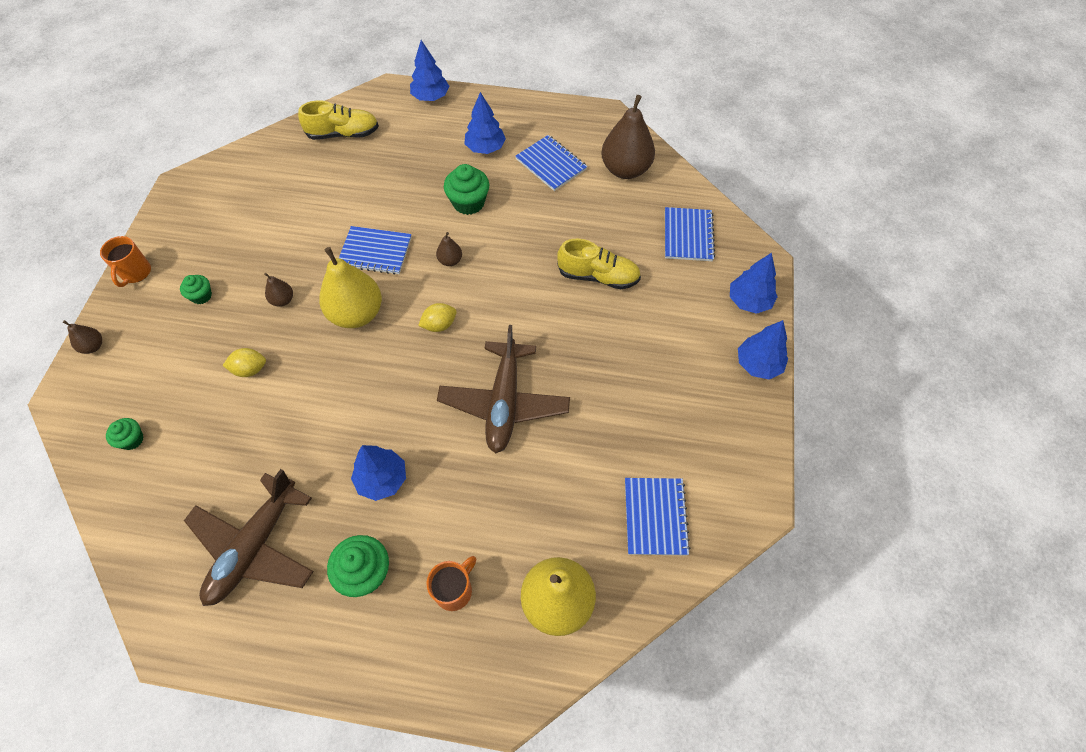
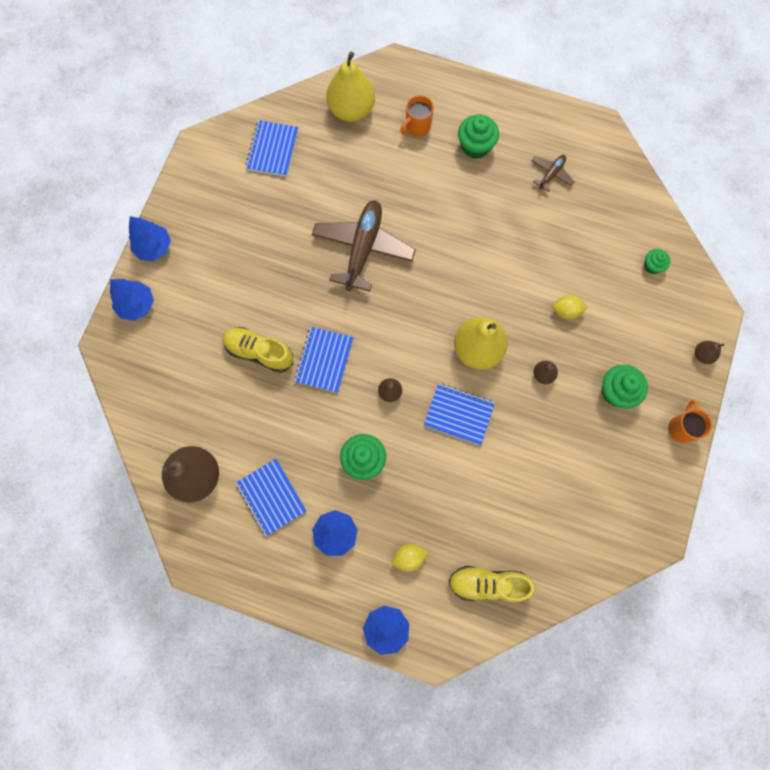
camera: 170 degrees left, 15 degrees up
(201, 296) = (616, 391): green cupcake -> green cupcake, size x1.70
(255, 547) = (551, 174): brown plane -> brown plane, size x0.47
(382, 479) = (461, 205): blue tree -> none
(439, 325) = (406, 326): yellow lemon -> yellow lemon (408, 557)
(688, 235) = (164, 382): blue notebook -> blue notebook (324, 360)

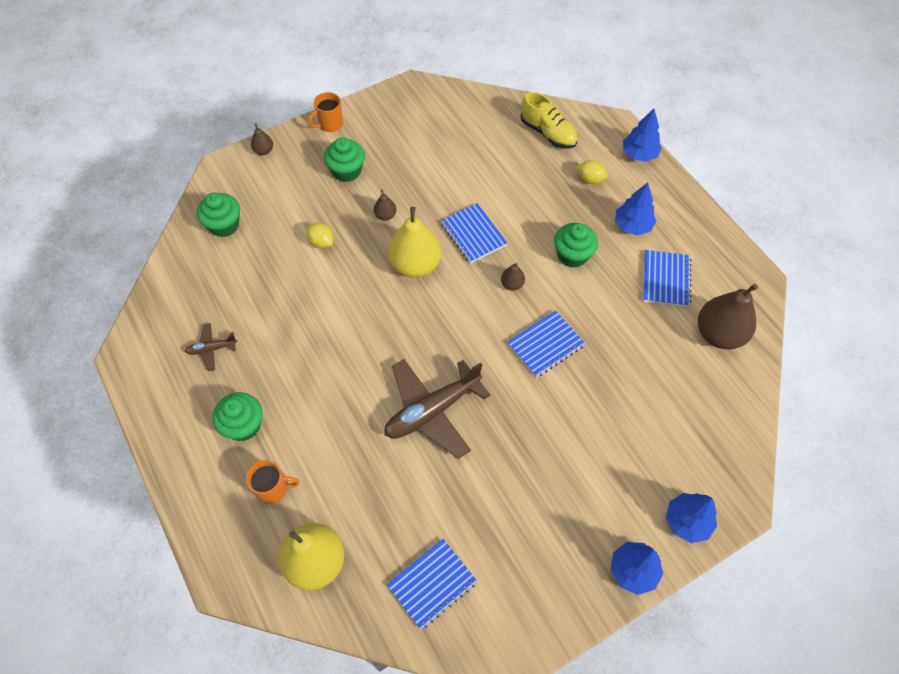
camera: 140 degrees left, 15 degrees down
(259, 352) = (597, 391): yellow shoe -> none
(652, 266) = (224, 225): green cupcake -> green cupcake, size x1.70

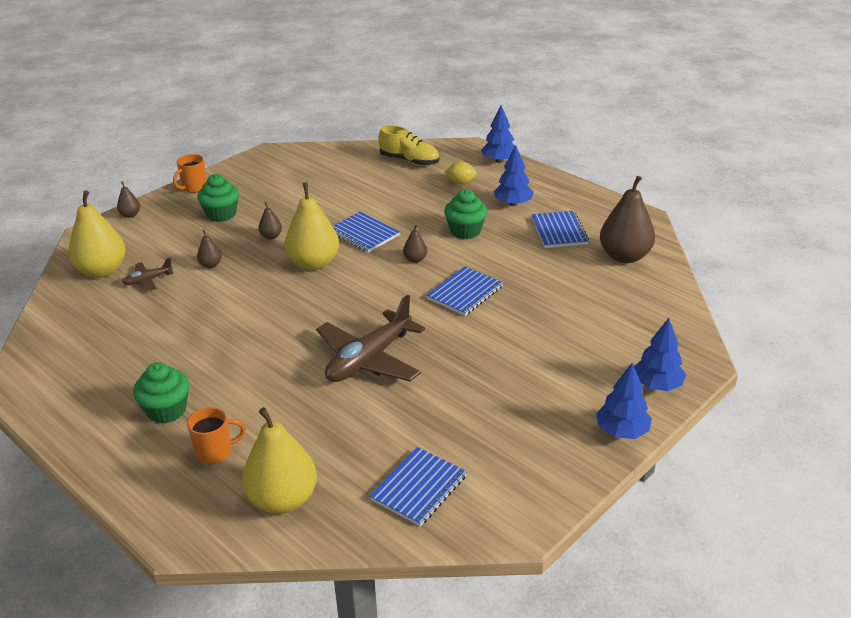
camera: 15 degrees left, 25 degrees down
(212, 349) = (113, 360): brown plane -> brown plane (148, 280)
(224, 225) = (102, 271): green cupcake -> yellow pear
(321, 242) = (211, 265): yellow lemon -> brown pear

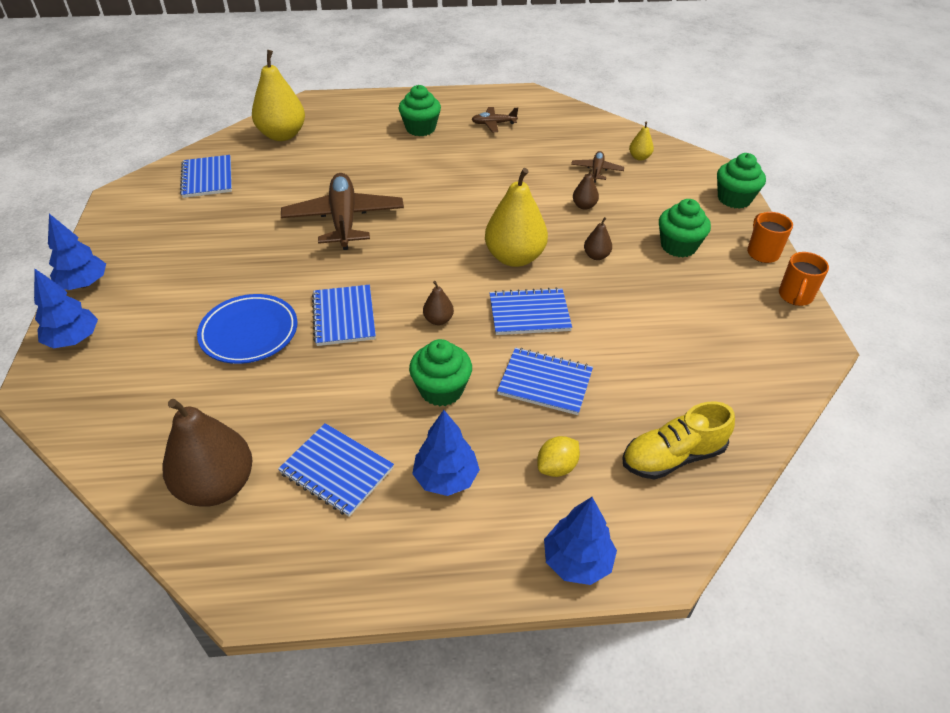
camera: 130 degrees right, 10 degrees up
(102, 271) = (639, 157): yellow pear -> yellow pear, size x0.45
(110, 370) = (493, 124): none -> brown plane
(130, 215) = (734, 199): brown pear -> green cupcake
(215, 452) = (356, 130): orange mug -> orange mug (795, 296)
(412, 206) = (545, 383): none -> blue notebook
(533, 318) = (249, 333): none -> blue plate

